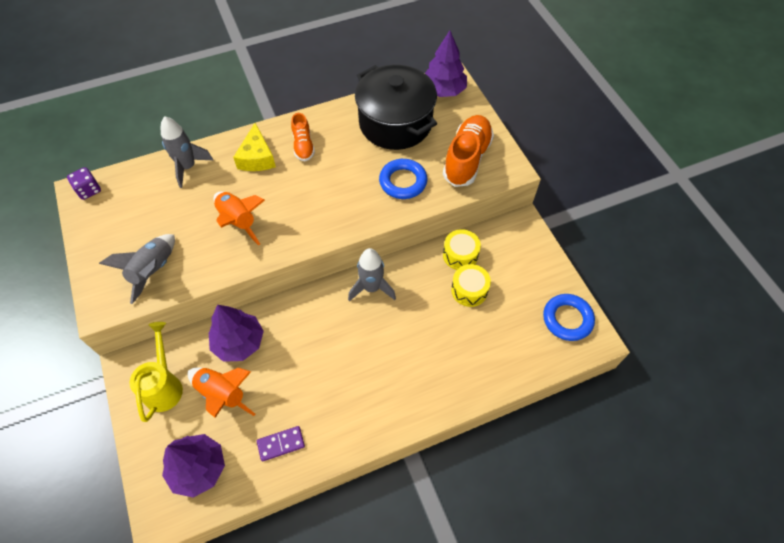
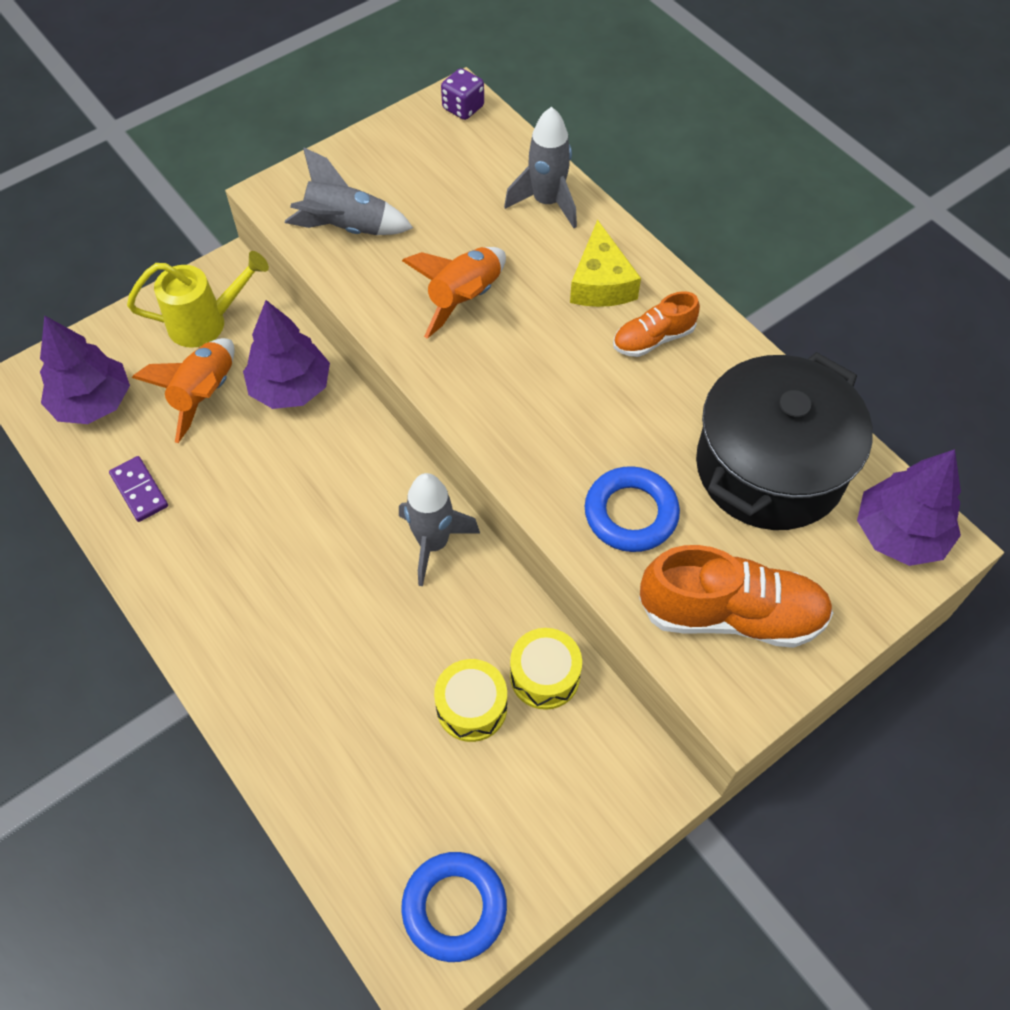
camera: 75 degrees right, 0 degrees up
(257, 157) = (601, 283): yellow cheese -> yellow cheese turned 75 degrees counterclockwise

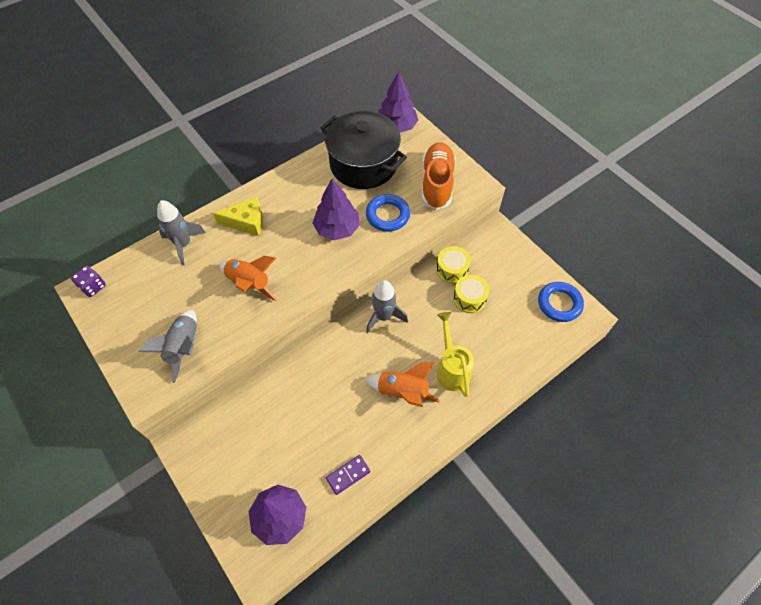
camera: 90 degrees left, 0 degrees up
(205, 395) = (280, 445): orange rocket -> orange rocket (403, 392)
(206, 322) = (222, 451): yellow watering can -> yellow watering can (451, 369)
(291, 388) = (279, 394): purple tree -> purple tree (337, 229)
(653, 339) = (286, 202): orange shoe -> none

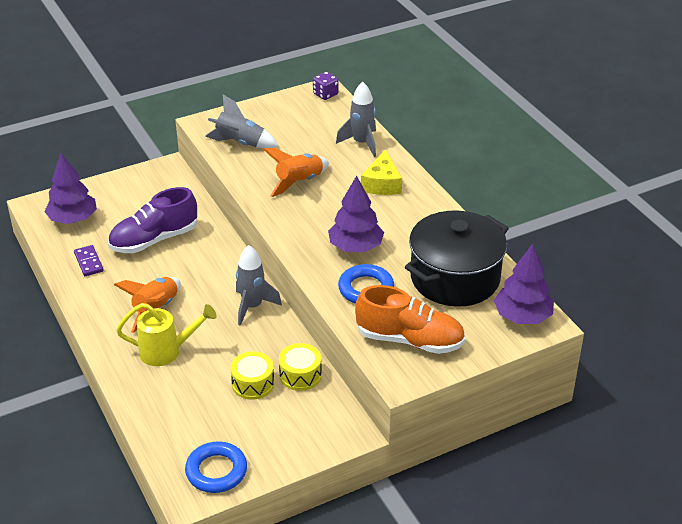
camera: 100 degrees right, 20 degrees down
(305, 421) = (154, 240): none -> purple shoe

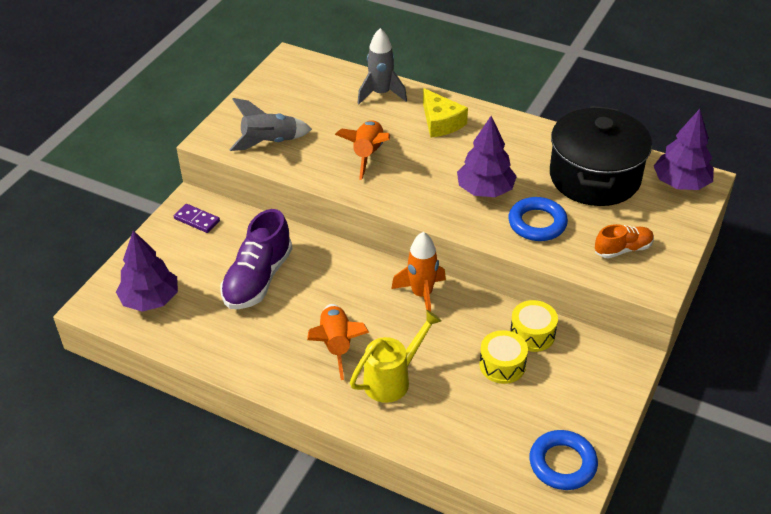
camera: 35 degrees left, 5 degrees up
(88, 262) = (217, 335): purple domino -> purple domino (197, 220)
(252, 306) = (421, 295): grey rocket -> orange rocket
(325, 94) = (296, 62): purple dice -> none
(410, 340) = (623, 249): orange shoe -> orange shoe, size x0.56

